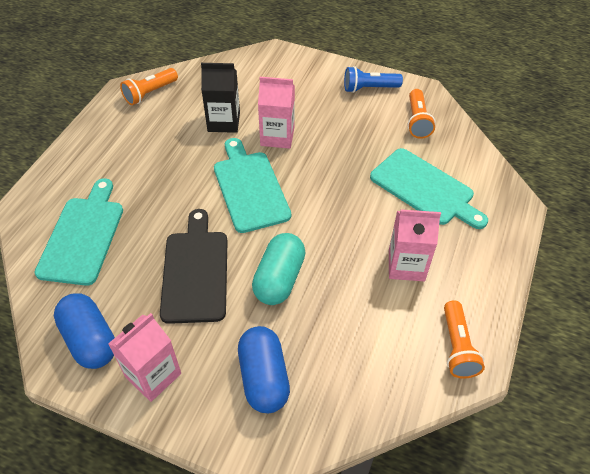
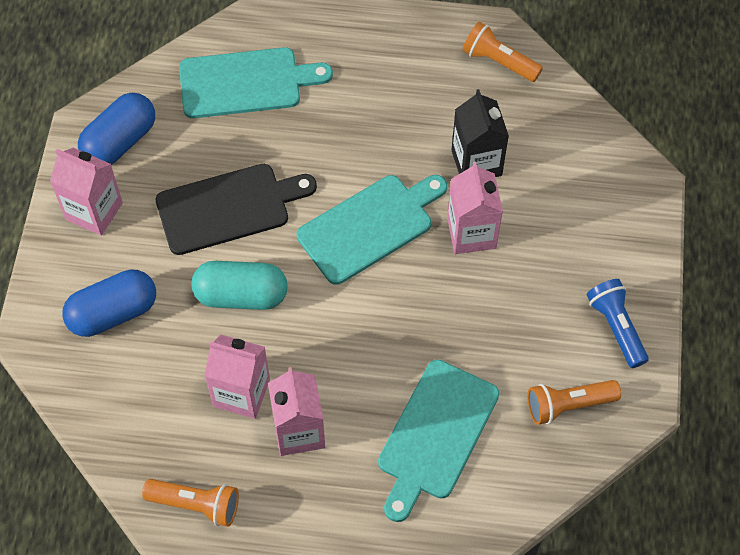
camera: 75 degrees right, 10 degrees up
(365, 296) = (241, 393): none -> pink carton
(457, 347) = (196, 504): orange flashlight -> orange flashlight turned 150 degrees counterclockwise

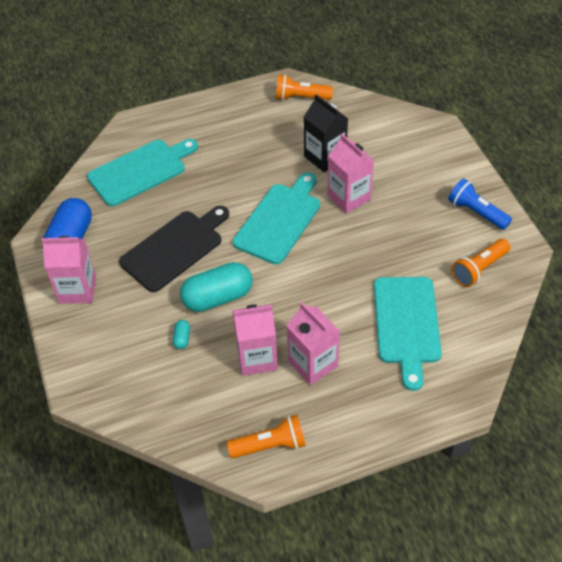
camera: 25 degrees left, 10 degrees down
(113, 313) = (131, 348): blue capsule -> none
(174, 328) = (182, 338): none -> turquoise capsule

